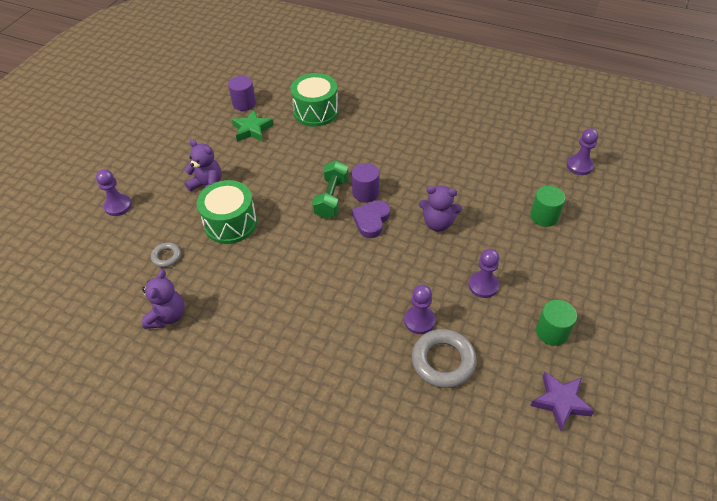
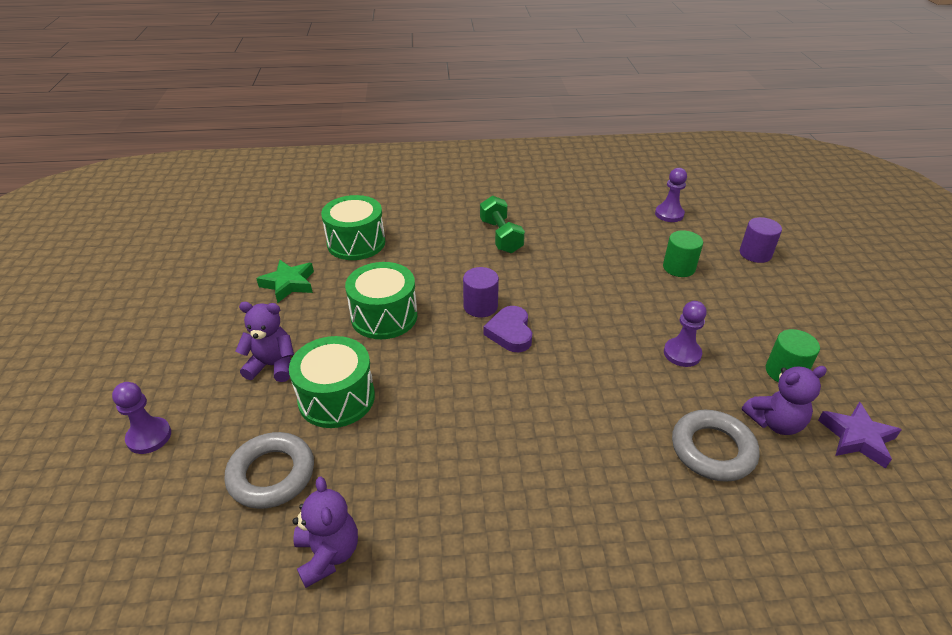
camera: 30 degrees left, 10 degrees down
(166, 256) = (271, 474): grey ring -> grey ring, size x1.88
(244, 103) = (257, 259): purple cylinder -> purple cylinder (755, 254)
(296, 176) = (384, 316): none -> green drum
(331, 198) = (445, 325): green dumbbell -> green dumbbell (501, 236)
(419, 320) = (651, 417): purple pawn -> none
(438, 223) = (584, 310): purple teddy bear -> purple teddy bear (775, 422)

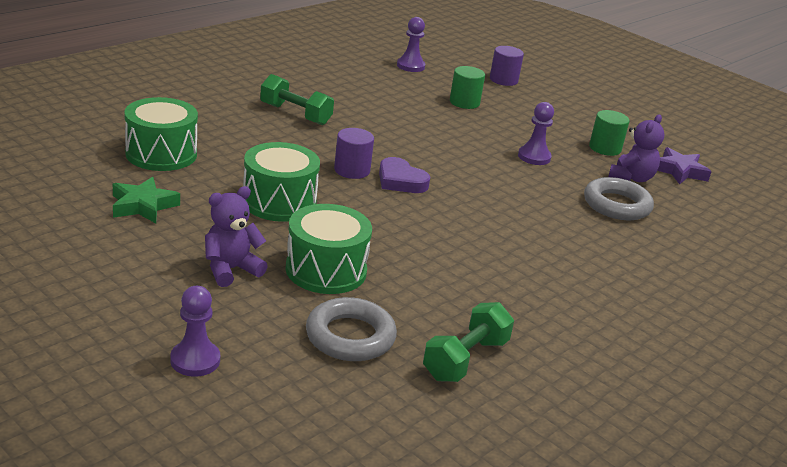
camera: 45 degrees left, 10 degrees down
(328, 554) = (465, 359): purple teddy bear -> green dumbbell

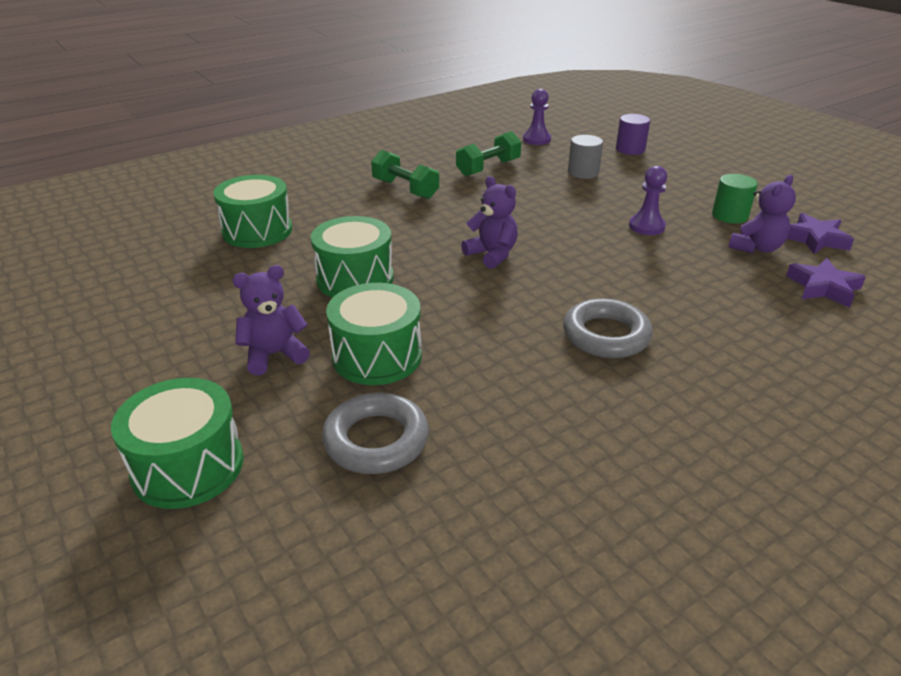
camera: 15 degrees right, 5 degrees up
(143, 206) = (215, 284): green star -> none
(195, 360) = (188, 466): purple pawn -> green drum
(352, 170) = (443, 244): purple cylinder -> none
(400, 181) = (492, 255): purple heart -> purple teddy bear
(464, 102) = (583, 172): green cylinder -> grey cylinder
(465, 359) = (506, 475): green dumbbell -> green dumbbell (488, 168)
(616, 205) = (734, 279): grey ring -> grey ring (606, 335)
(689, 213) = (823, 288): none -> purple star

